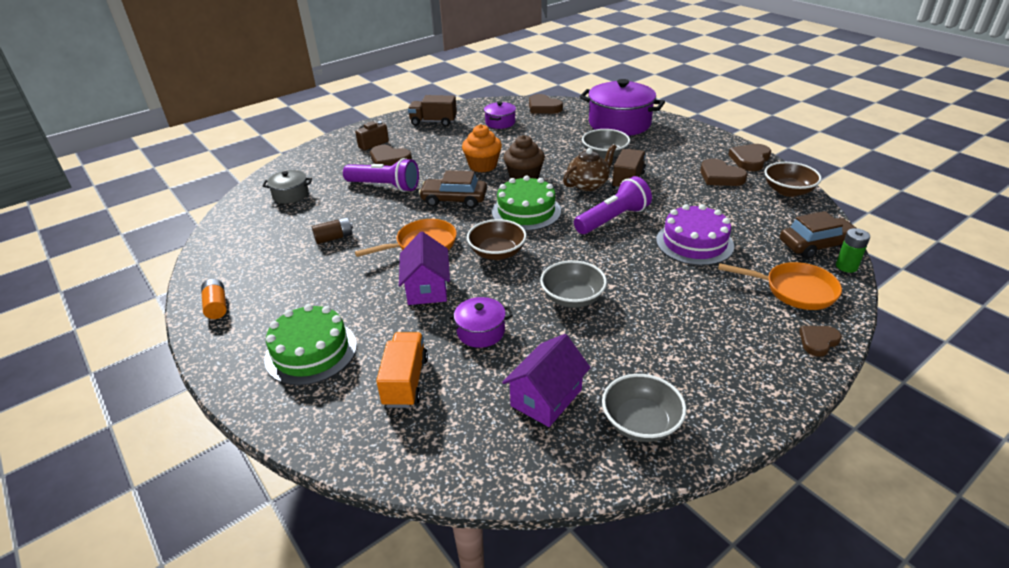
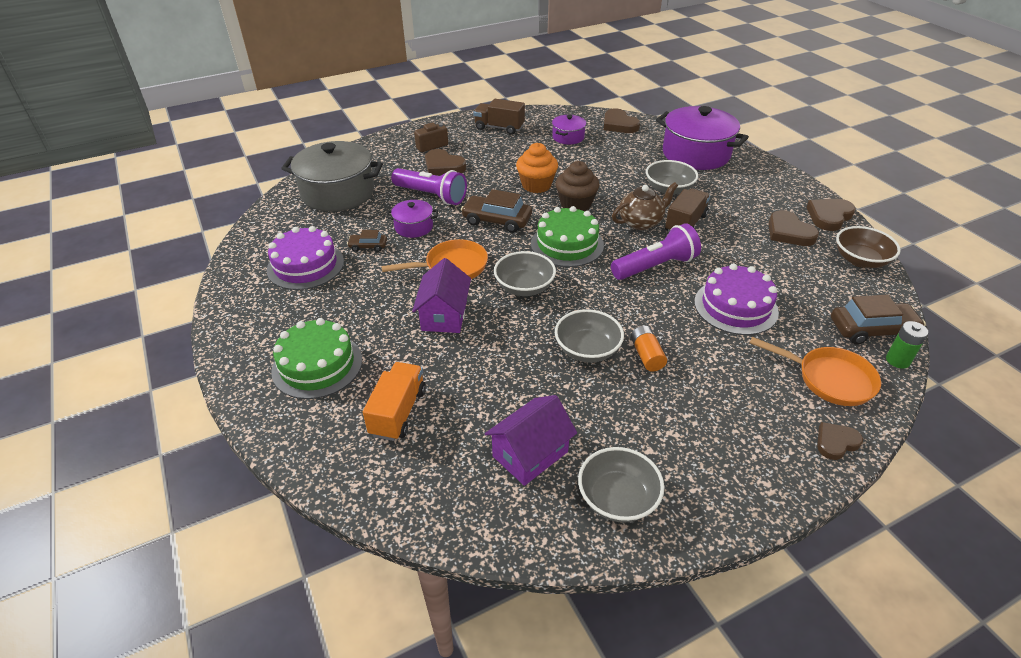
camera: 10 degrees right, 5 degrees up
(216, 306) = (242, 303): orange battery -> orange battery (646, 355)
(275, 263) = (305, 265): none -> purple cake
(291, 195) = (338, 193): grey pot -> grey pot, size x2.02
(334, 238) = (368, 246): brown battery -> brown car
(481, 332) = (484, 371): purple pot -> purple pot (414, 227)
(497, 253) = (524, 287): brown bowl -> grey bowl

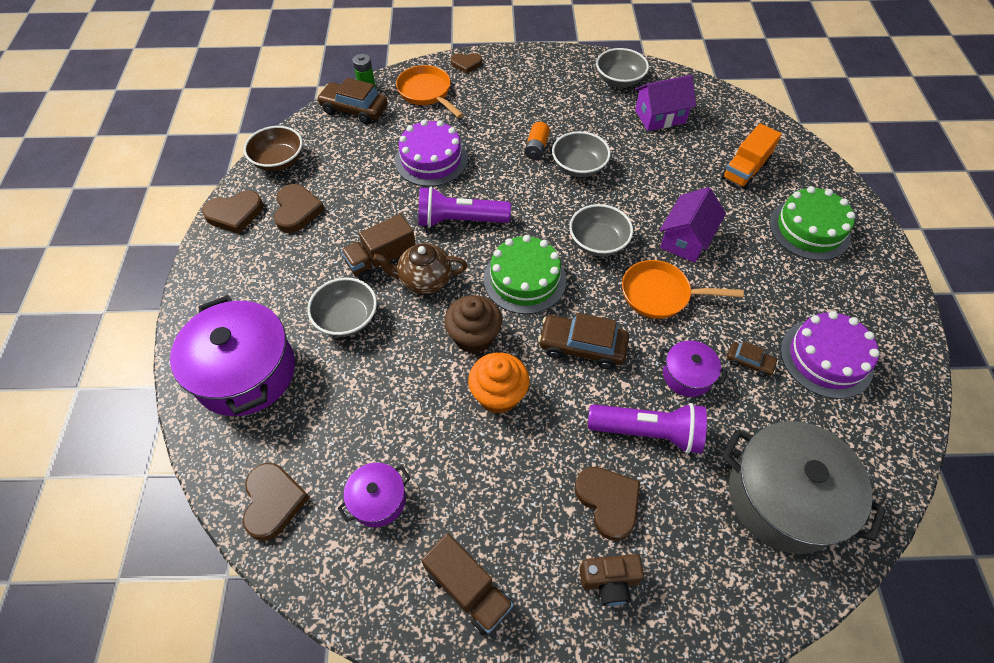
camera: 155 degrees left, 15 degrees up
(431, 196) = (647, 432): purple flashlight -> purple flashlight turned 135 degrees clockwise
(497, 220) = (582, 346): brown car -> brown car turned 150 degrees clockwise

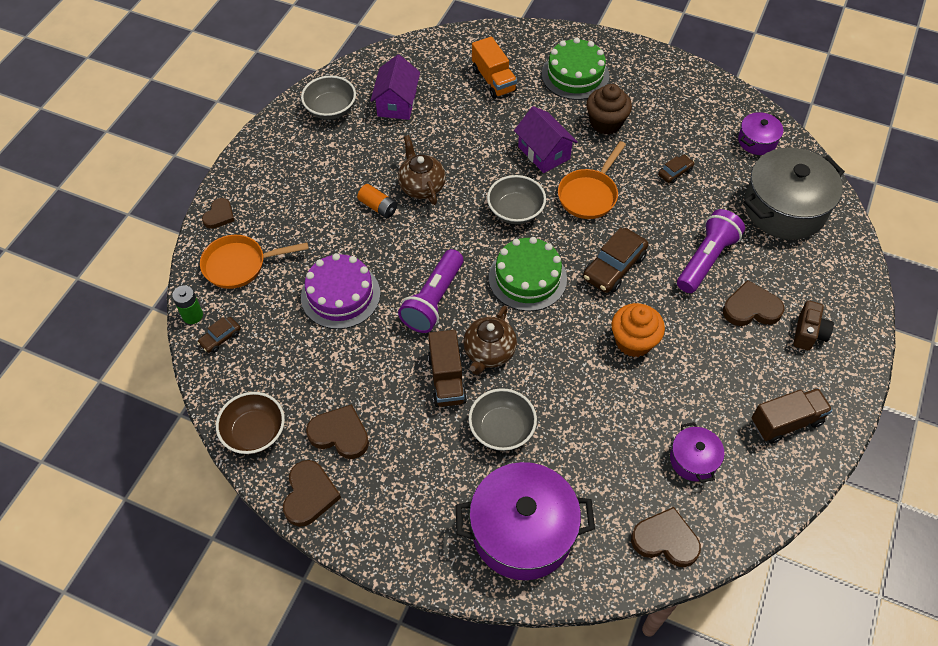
camera: 65 degrees left, 0 degrees up
(354, 110) = (220, 338): brown car -> brown car, size x0.53
(474, 337) = (569, 337): brown cupcake -> brown cupcake (606, 123)
(579, 167) = (421, 186): grey bowl -> brown teapot
(687, 375) = (669, 214): purple pot -> purple pot (757, 141)
(826, 358) = (691, 128): purple cake -> none

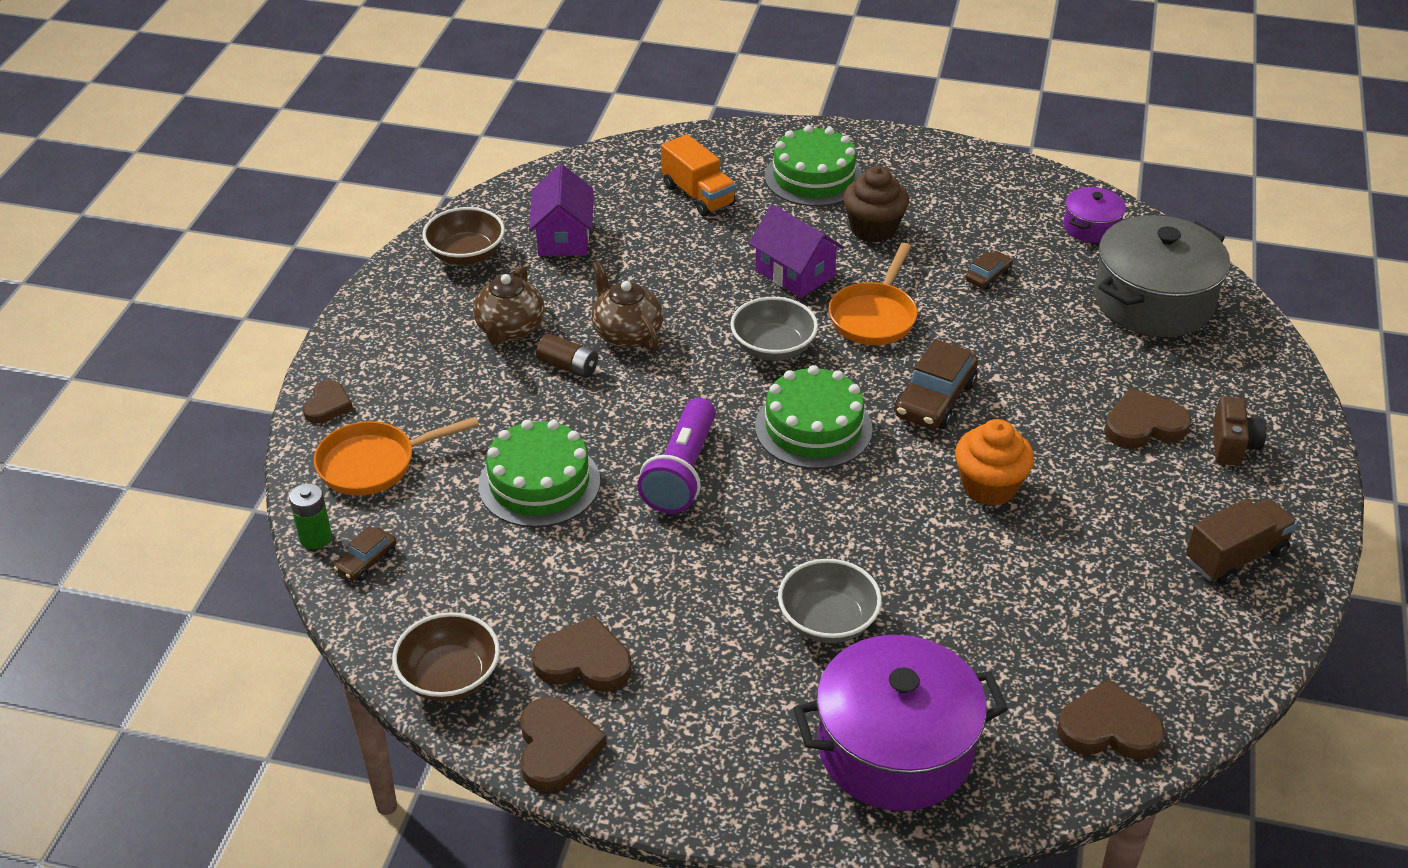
camera: 10 degrees left, 15 degrees down
(330, 109) = (466, 255): grey bowl -> brown bowl
(340, 295) = (539, 483): purple cake -> green cake
(378, 207) = (568, 366): orange battery -> brown battery
(446, 379) = (728, 569): brown truck -> none
(489, 352) = (782, 527): brown teapot -> brown teapot (510, 330)
(693, 460) = (1118, 621): purple pot -> none
(706, 259) = (1062, 374): purple flashlight -> none

